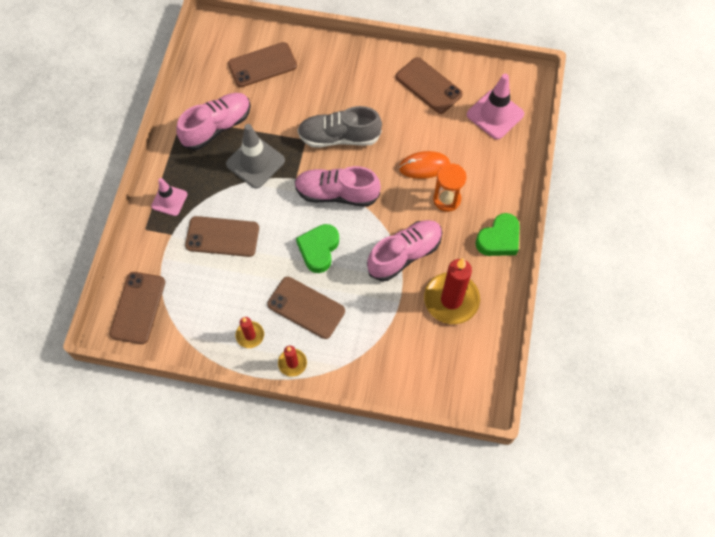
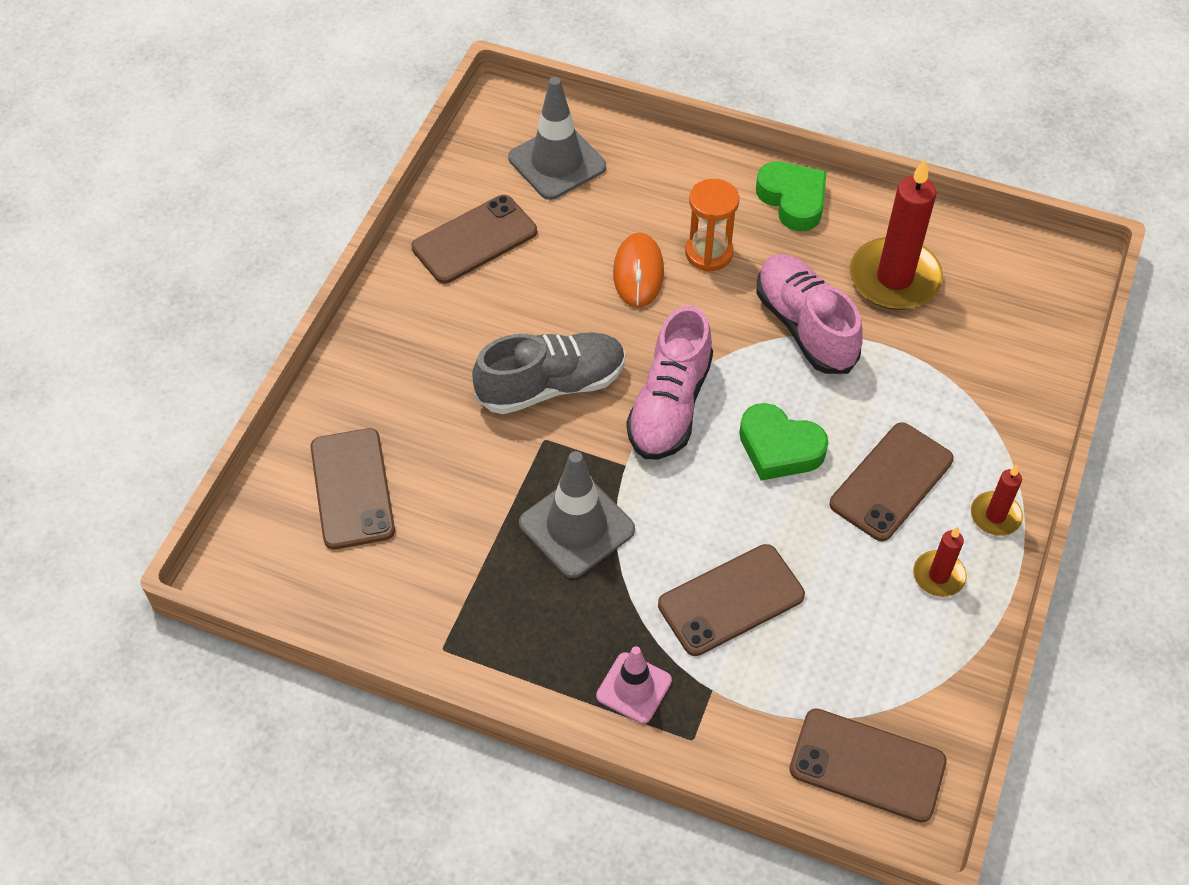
camera: 80 degrees left, 10 degrees down
(217, 127) = (480, 585): pink shoe -> none
(222, 237) = (731, 600): brown phone -> brown phone turned 45 degrees clockwise
(339, 137) = (551, 385): grey shoe -> grey shoe turned 120 degrees counterclockwise
(495, 114) = (557, 162): pink traffic cone -> grey traffic cone

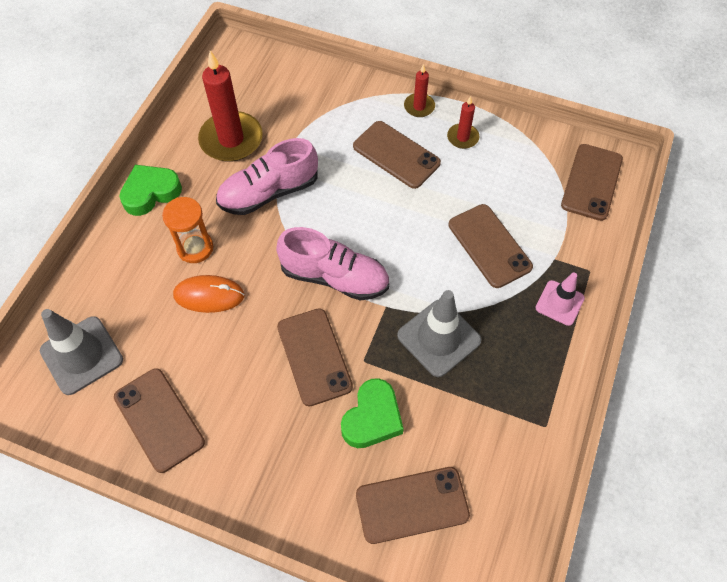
camera: 90 degrees left, 5 degrees up
(551, 385) = (314, 356): grey shoe -> brown phone
(779, 448) = (371, 213): green heart -> green heart (372, 418)

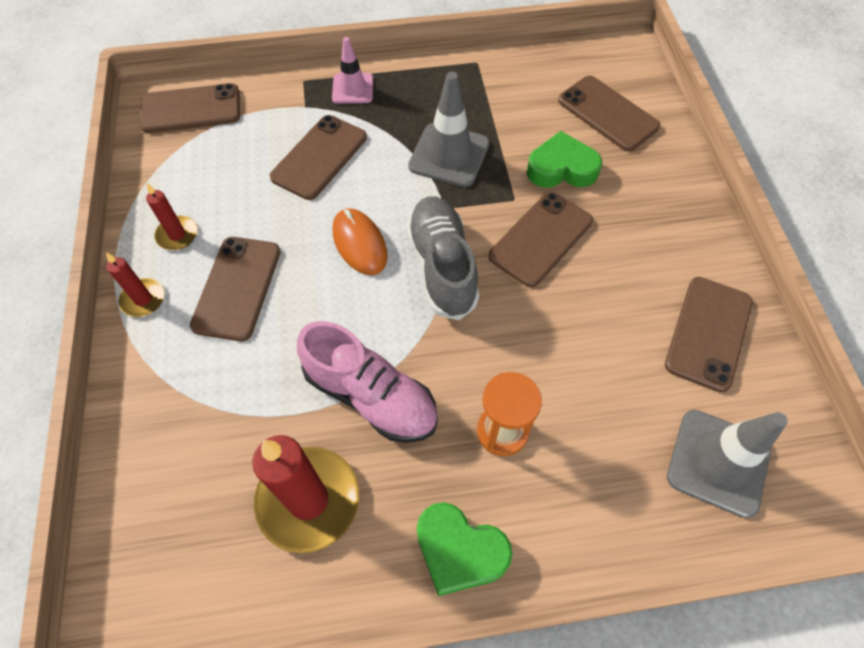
camera: 120 degrees left, 0 degrees up
(209, 295) = (549, 374): orange mouse -> orange mouse (359, 243)
(334, 277) = (442, 266): pink shoe -> grey shoe

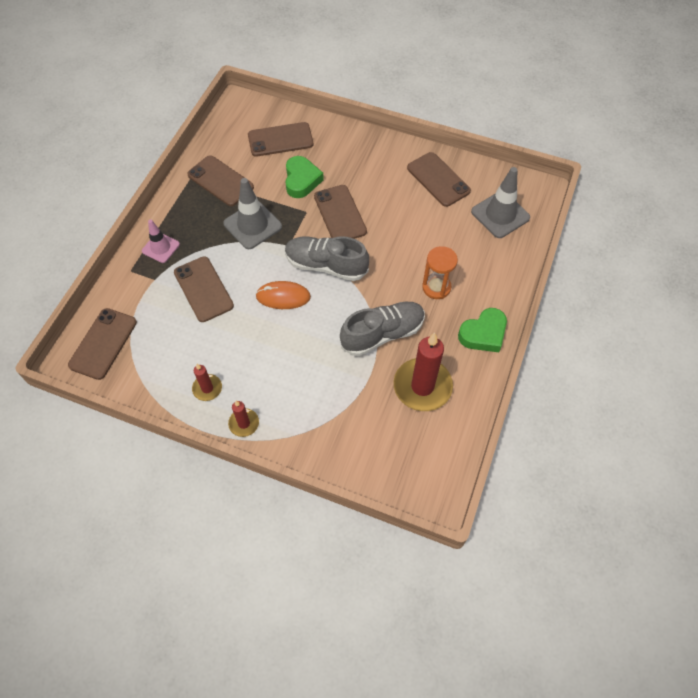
camera: 60 degrees left, 0 degrees up
(237, 288) = (270, 370): brown phone -> brown phone (220, 181)
(371, 396) = (382, 334): pink shoe -> grey shoe
(561, 168) = (301, 180): green heart -> green heart turned 150 degrees clockwise

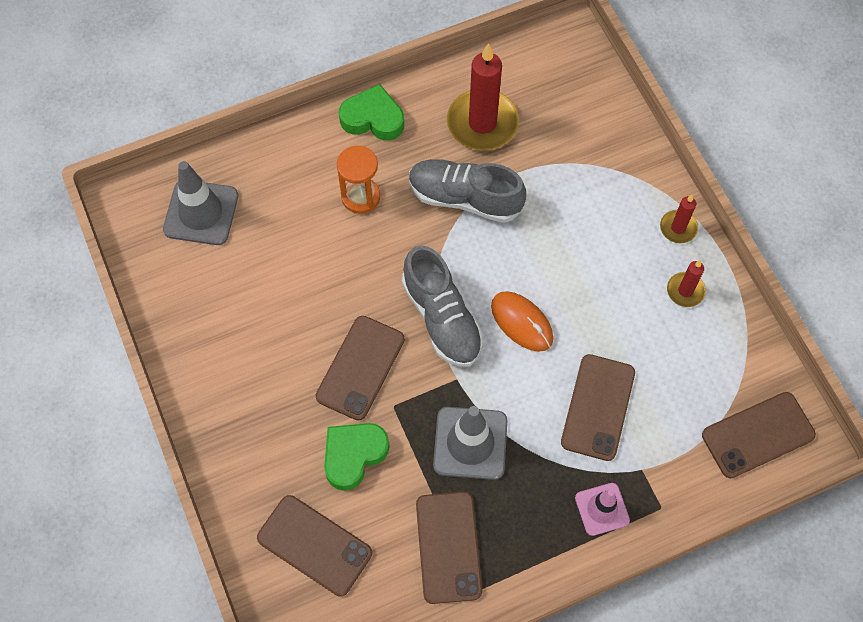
camera: 135 degrees left, 5 degrees up
(438, 179) = (206, 312): brown phone -> none

